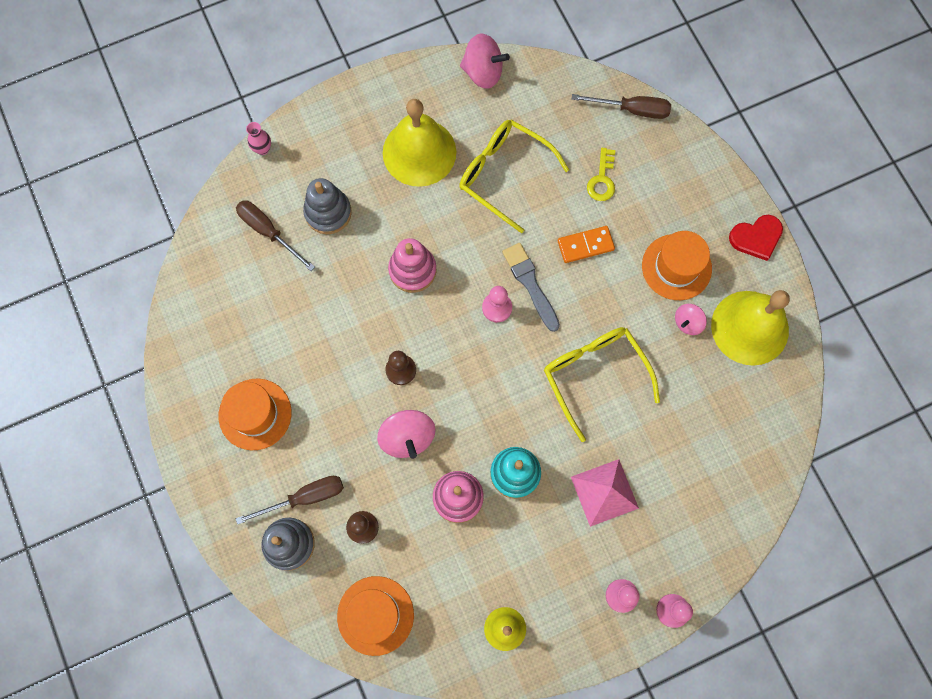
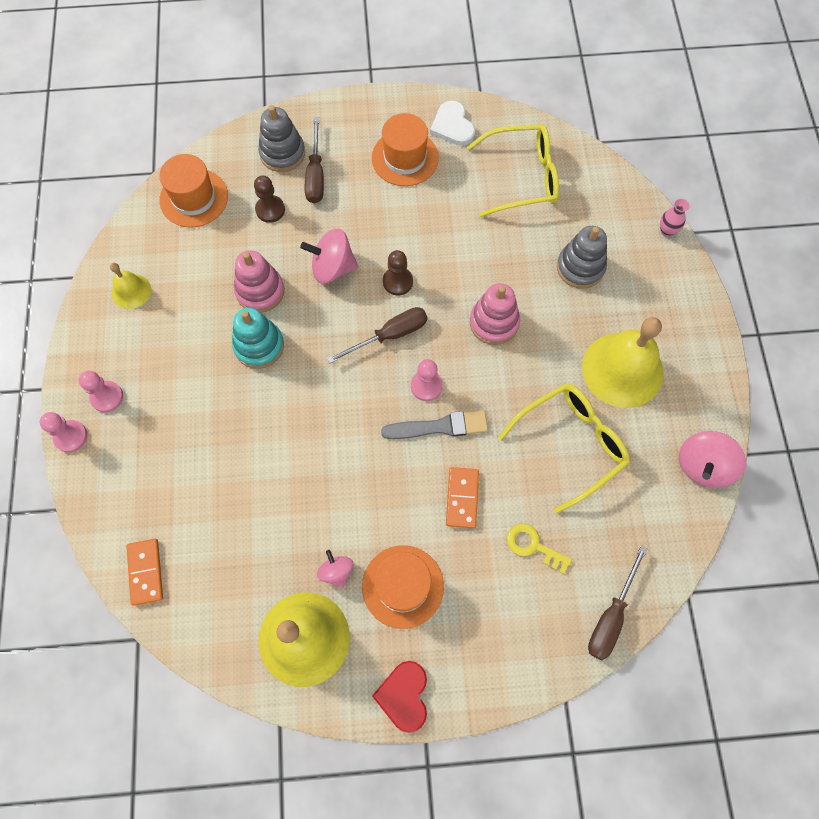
camera: 110 degrees right, 5 degrees down
(199, 380) = (452, 126): none -> white heart
(268, 232) = (576, 213): brown screwdriver -> brown screwdriver (390, 335)
(594, 375) = (320, 453): yellow glasses -> yellow glasses (522, 177)
(604, 492) = (204, 418): pink pyramid -> none
(757, 479) = (146, 572): none -> orange domino

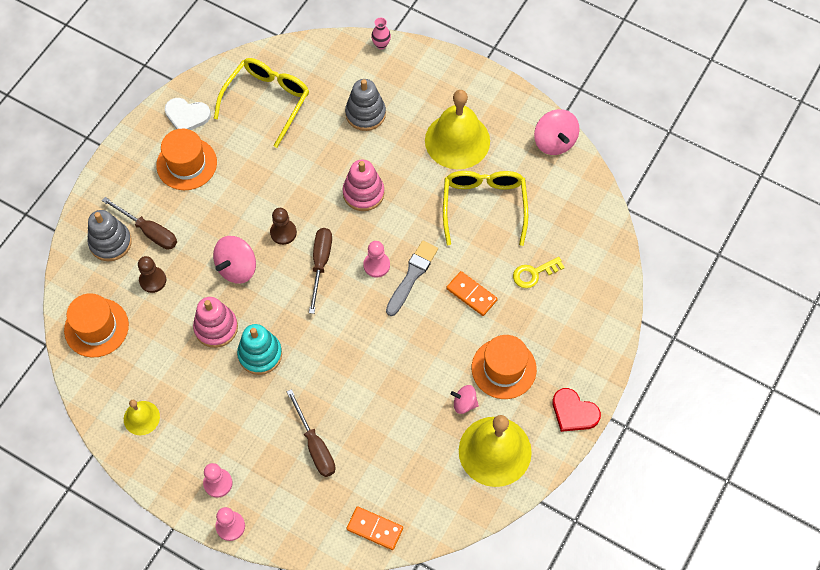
camera: 55 degrees left, 5 degrees down
(611, 616) = (608, 259): brown screwdriver -> brown screwdriver (315, 445)

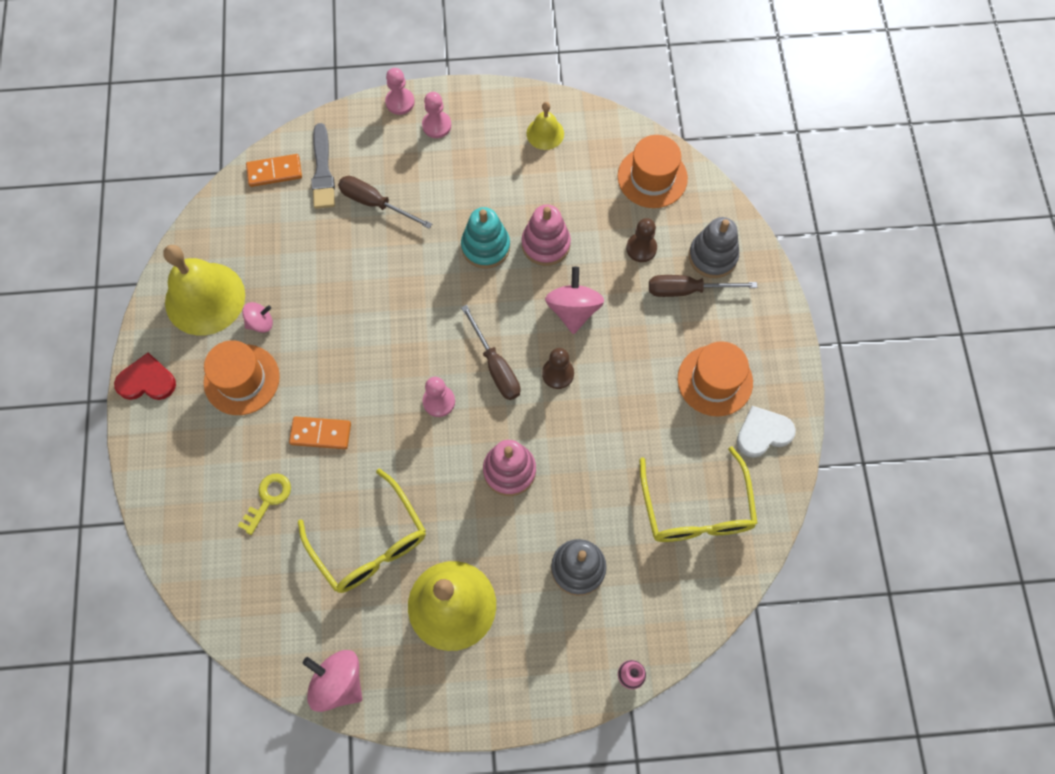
camera: 145 degrees right, 5 degrees up
(412, 276) = (395, 414): grey brush -> grey brush (323, 171)

